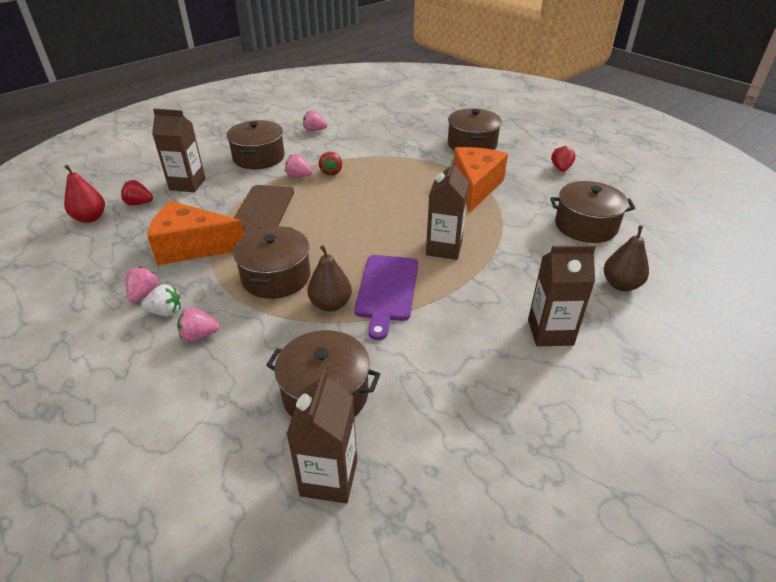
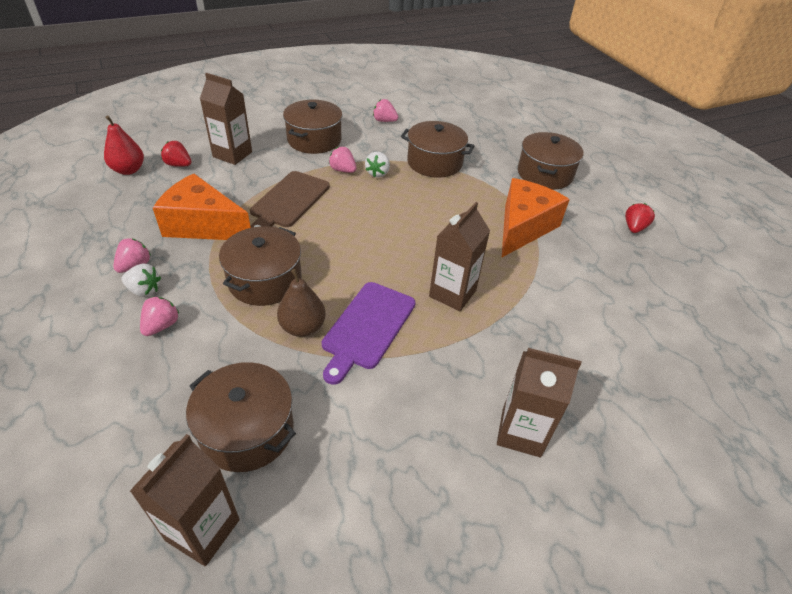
camera: 15 degrees right, 5 degrees up
(199, 335) = (161, 326): pink strawberry -> pink strawberry turned 105 degrees clockwise
(331, 172) = (378, 173): red strawberry -> white strawberry
(585, 226) = (628, 308): brown pot -> brown pot (434, 162)
(621, 285) = (635, 396): brown pear -> none

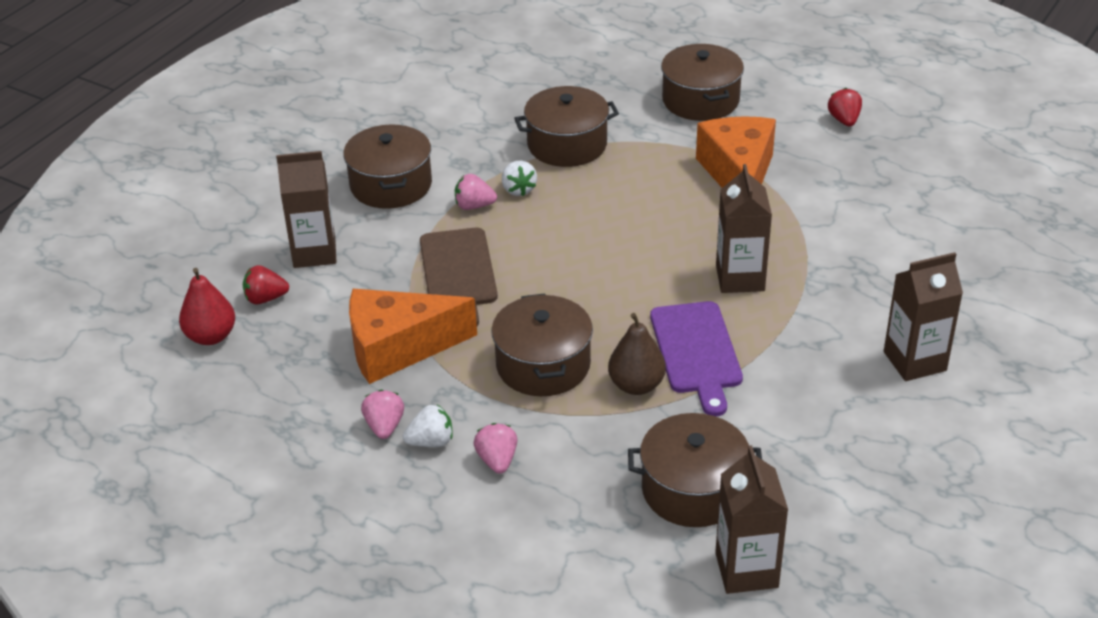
camera: 30 degrees left, 5 degrees down
(384, 121) = (445, 118): pink strawberry -> none

